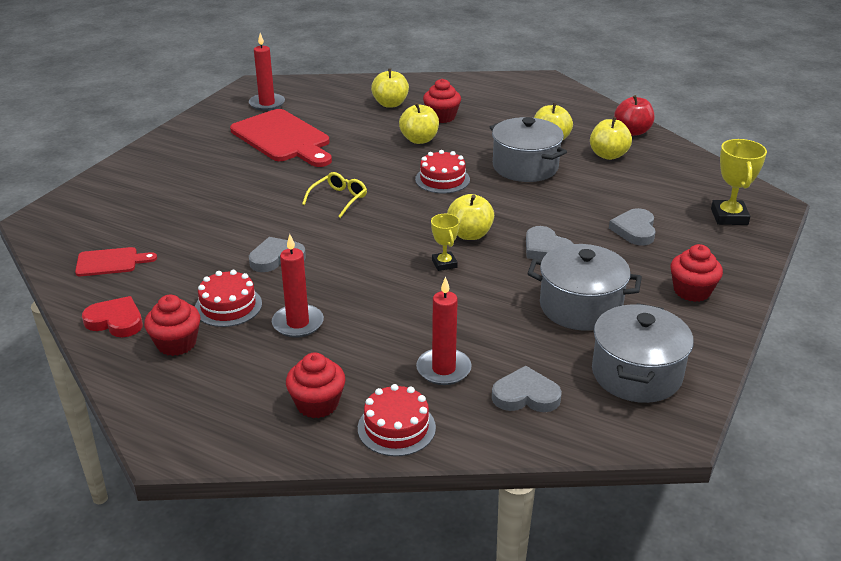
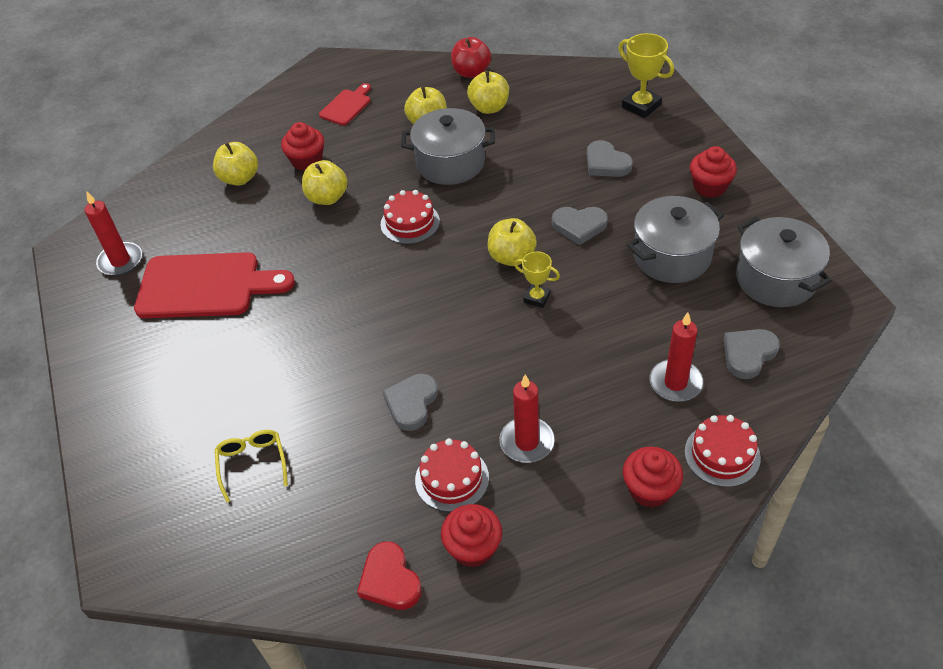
camera: 45 degrees left, 15 degrees up
(111, 262) = (280, 537): red cutting board -> red cutting board (347, 106)
(116, 321) = (390, 580): red heart -> red heart turned 90 degrees counterclockwise
(339, 199) = (362, 307): yellow glasses -> yellow glasses (252, 463)

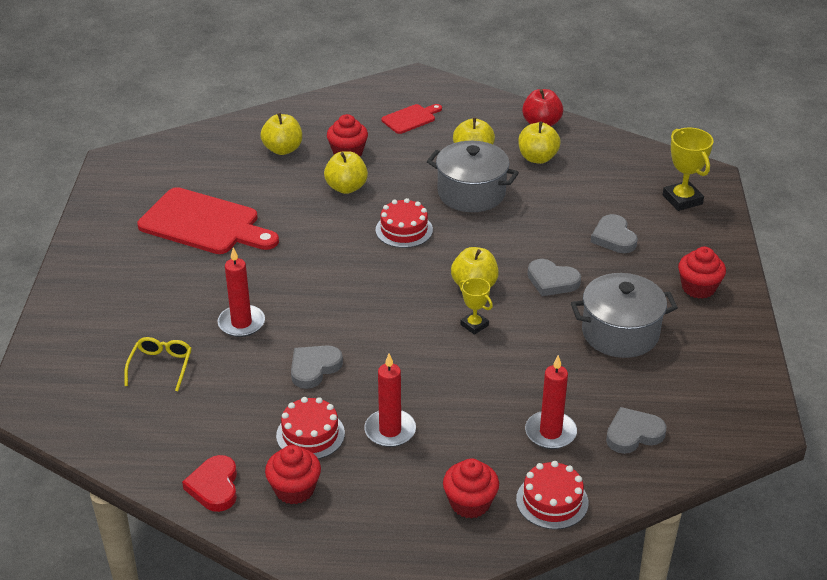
camera: 20 degrees right, 10 degrees down
(120, 261) = (149, 183): red candle -> red candle (241, 323)
(776, 279) = (705, 383): grey pot -> none

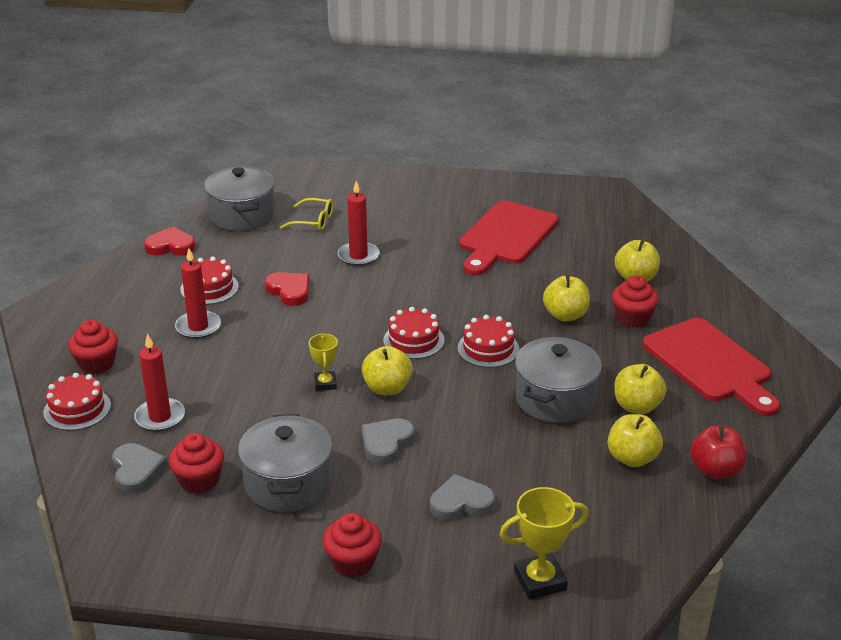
camera: 95 degrees right, 5 degrees down
(141, 431) = (242, 215): none -> grey pot
(294, 489) = (152, 280): red cupcake -> red cupcake (199, 480)
(314, 368) = (289, 291): grey heart -> red heart
(396, 274) = (413, 340): none -> red cake
(411, 118) = (710, 364): red cutting board -> red cutting board, size x2.01
(474, 325) = (325, 383): yellow trophy -> yellow trophy turned 60 degrees counterclockwise

